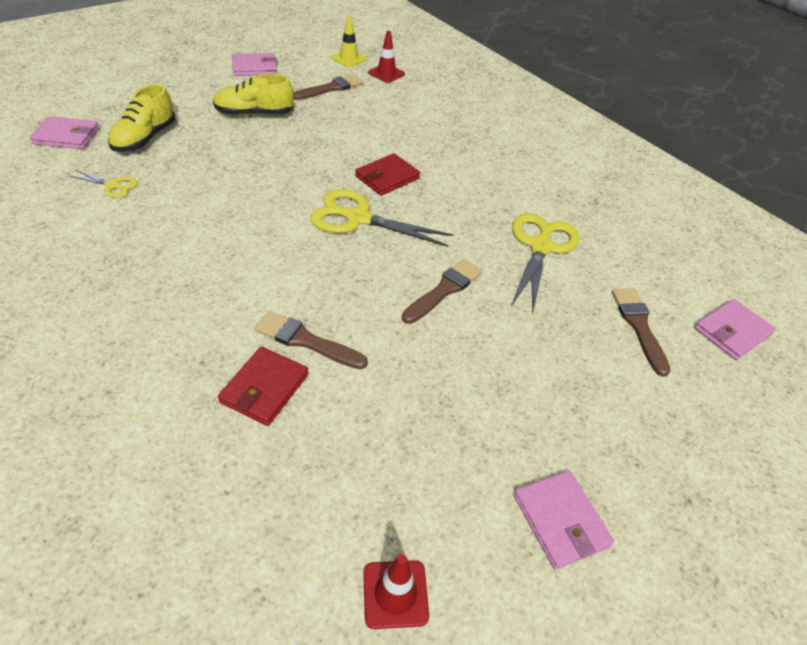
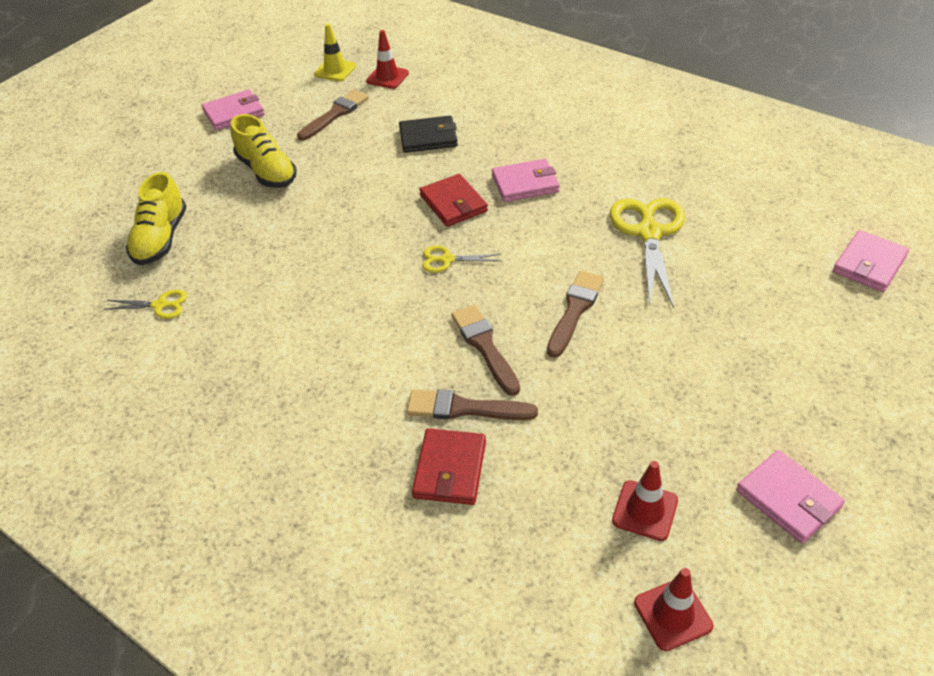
camera: 10 degrees left, 0 degrees up
(66, 136) = (69, 263): pink wallet -> pink wallet (525, 184)
(254, 114) = (267, 171): yellow shoe -> yellow shoe turned 105 degrees counterclockwise
(358, 218) = (447, 260): yellow scissors -> yellow scissors, size x0.50
(387, 177) = (453, 203): red wallet -> red wallet turned 60 degrees counterclockwise
(394, 124) = (428, 137): none -> black wallet
(418, 484) = (645, 510): none -> red traffic cone
(638, 326) = (780, 287): brown brush -> brown brush (484, 346)

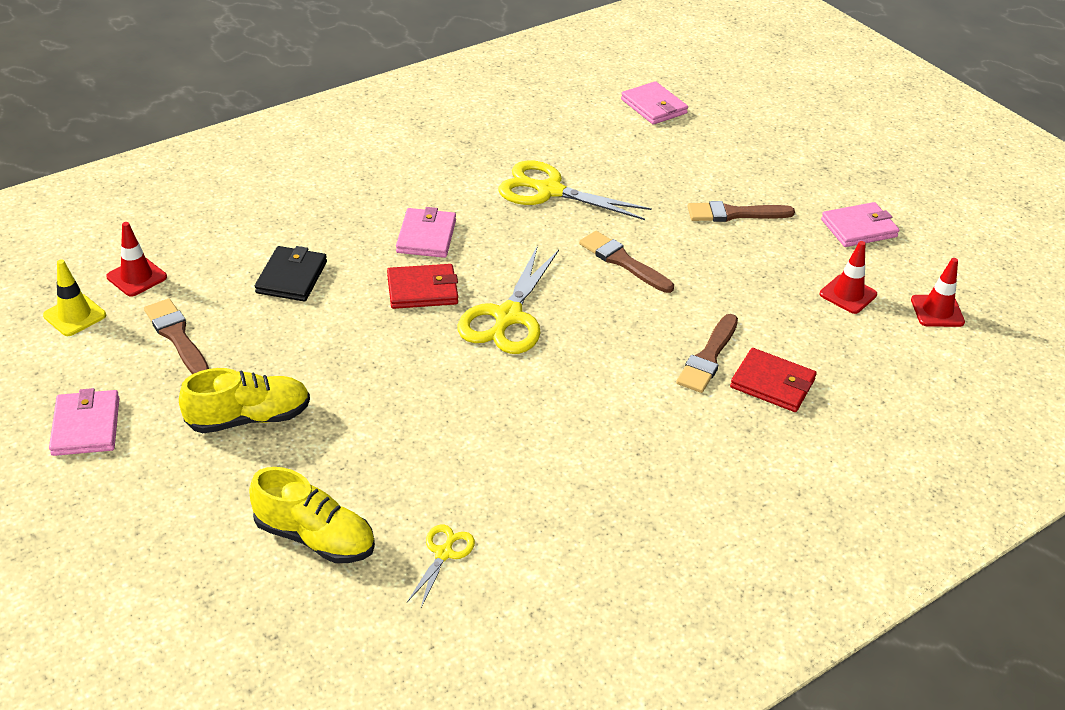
camera: 75 degrees left, 5 degrees down
(447, 260) = (507, 317): yellow scissors -> yellow scissors, size x2.00
(484, 346) = (639, 325): brown brush -> brown brush (734, 214)

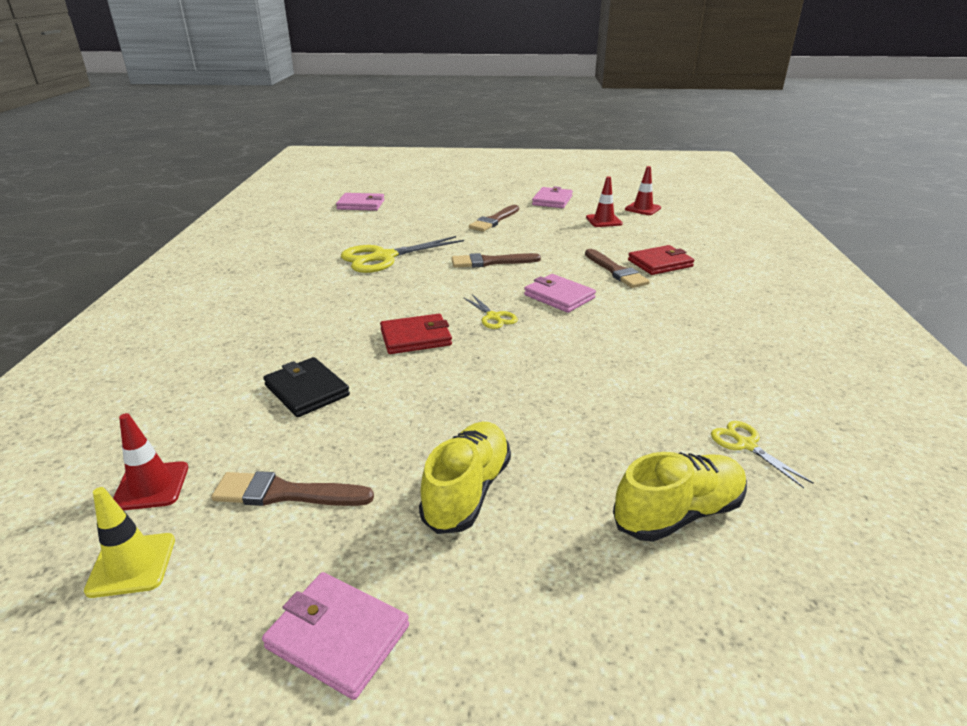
camera: 50 degrees left, 10 degrees down
(422, 290) = (416, 337): red wallet -> red wallet turned 45 degrees clockwise
(426, 236) = (357, 314): pink wallet -> pink wallet (559, 296)
(507, 317) = (493, 317): yellow scissors -> yellow scissors, size x0.50

